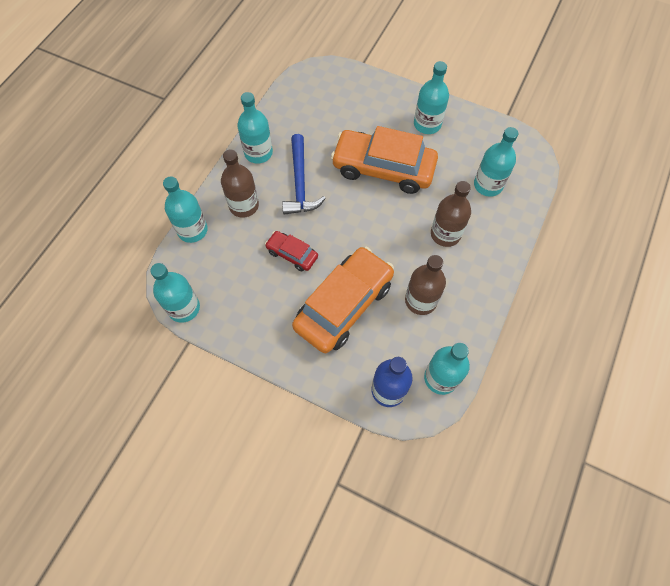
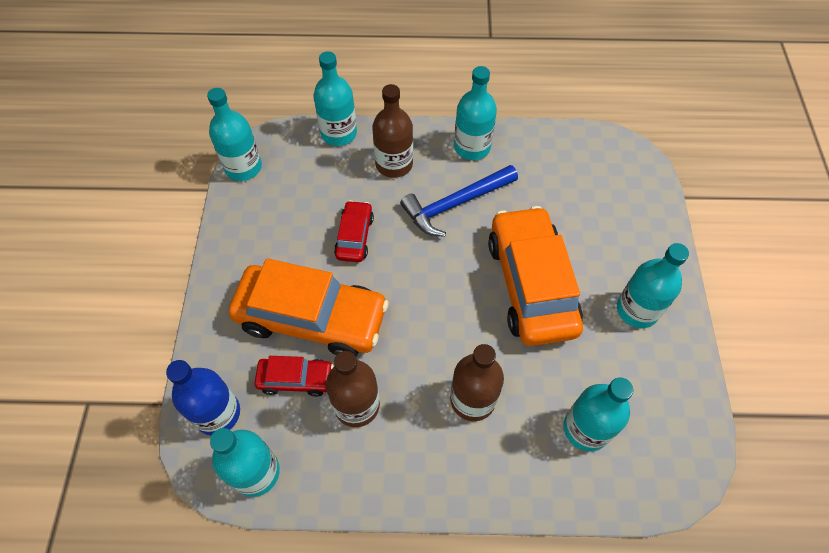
camera: 65 degrees right, 5 degrees down
(385, 331) = (296, 379): none -> red car

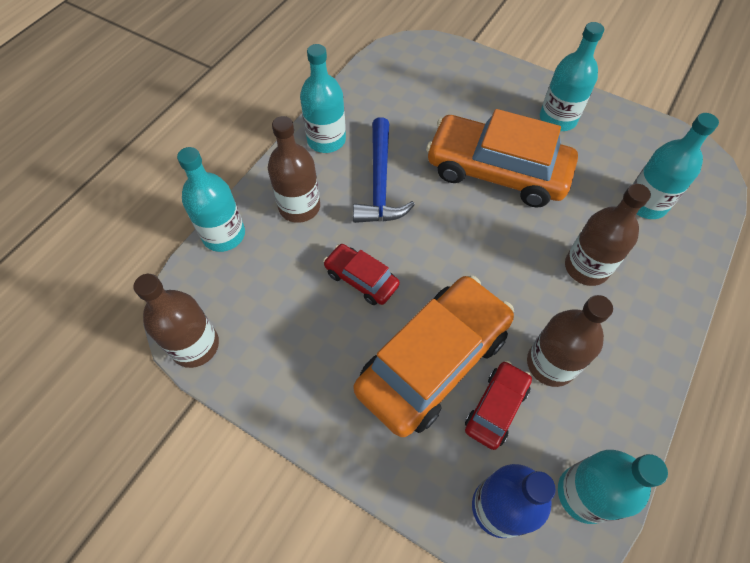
camera: 60 degrees left, 0 degrees up
(243, 167) = (195, 345): turquoise bottle -> brown bottle

